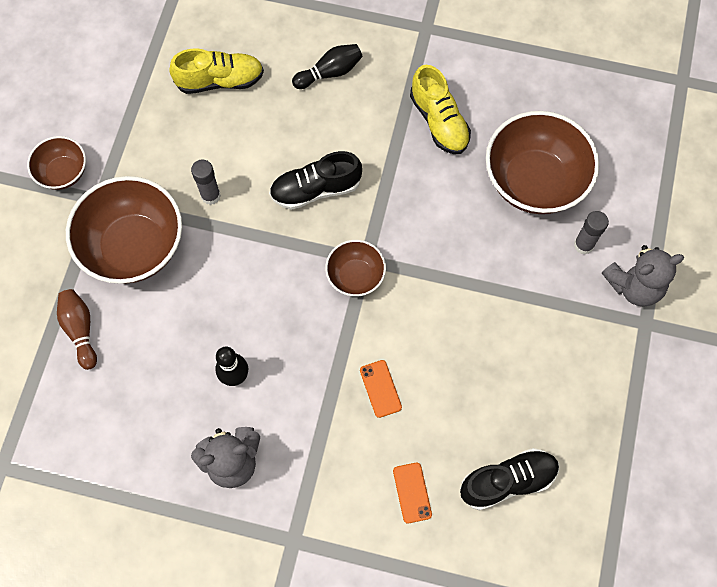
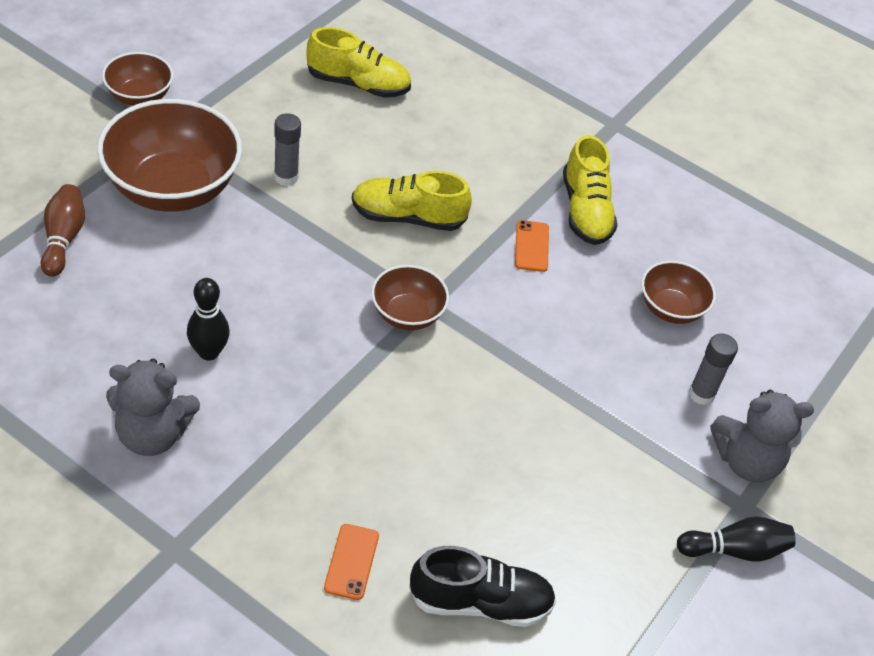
camera: 15 degrees right, 20 degrees down
(315, 189) = (407, 217): black shoe -> yellow shoe
(330, 72) = (484, 122): black bowling pin -> black bowling pin (735, 550)
(380, 388) = (374, 436): orange phone -> orange phone (531, 246)
(534, 181) = (671, 309): brown bowl -> brown bowl, size x0.53

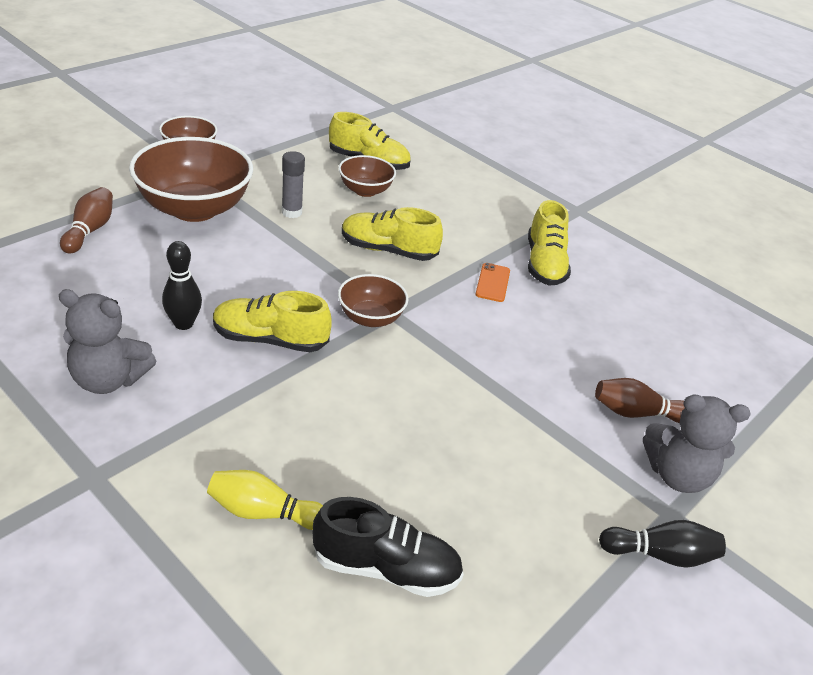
camera: 10 degrees right, 10 degrees down
(306, 359) = (270, 339): none -> yellow shoe
(351, 562) = (263, 512): orange phone -> yellow bowling pin
(671, 309) = (613, 343): brown bowl -> brown bowl (365, 190)
(701, 394) = (636, 413): grey glue stick -> brown bowling pin

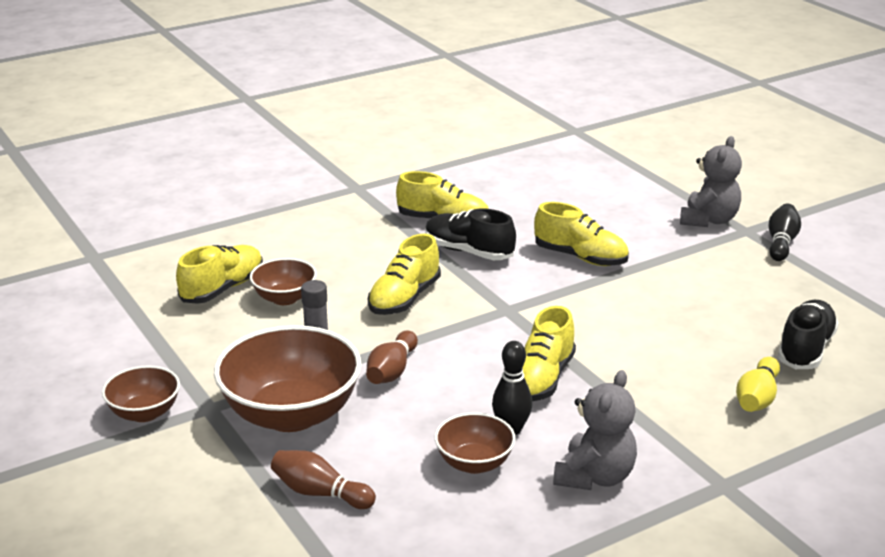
camera: 70 degrees left, 10 degrees down
(370, 318) = (514, 321): brown bowl -> brown bowl (474, 463)
(492, 283) = (468, 251): orange phone -> black shoe
(521, 361) = (580, 257): none -> yellow shoe
(636, 413) = (644, 221): brown bowling pin -> brown bowling pin (392, 371)

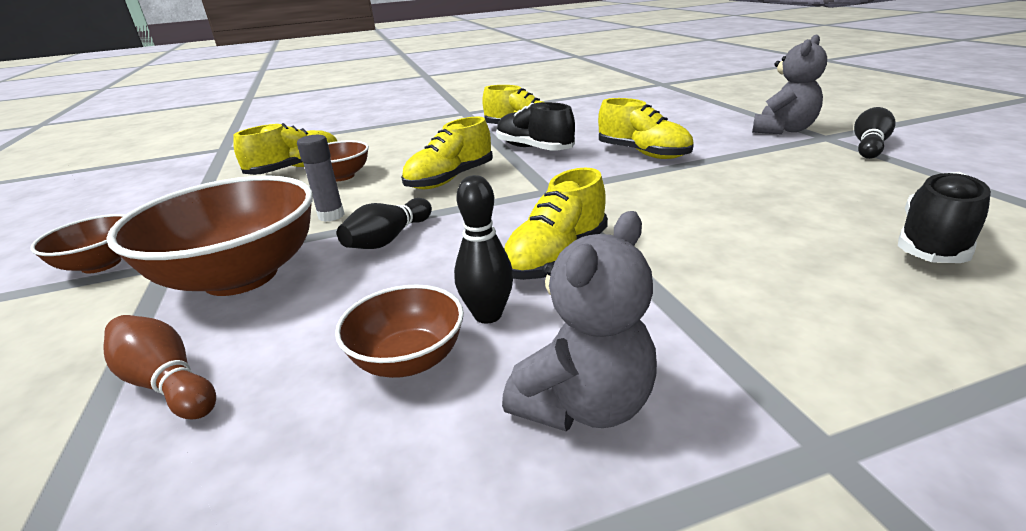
camera: 15 degrees right, 0 degrees up
(392, 371) = (388, 239): brown bowling pin -> black bowling pin
(757, 398) = (870, 300): yellow bowling pin -> none

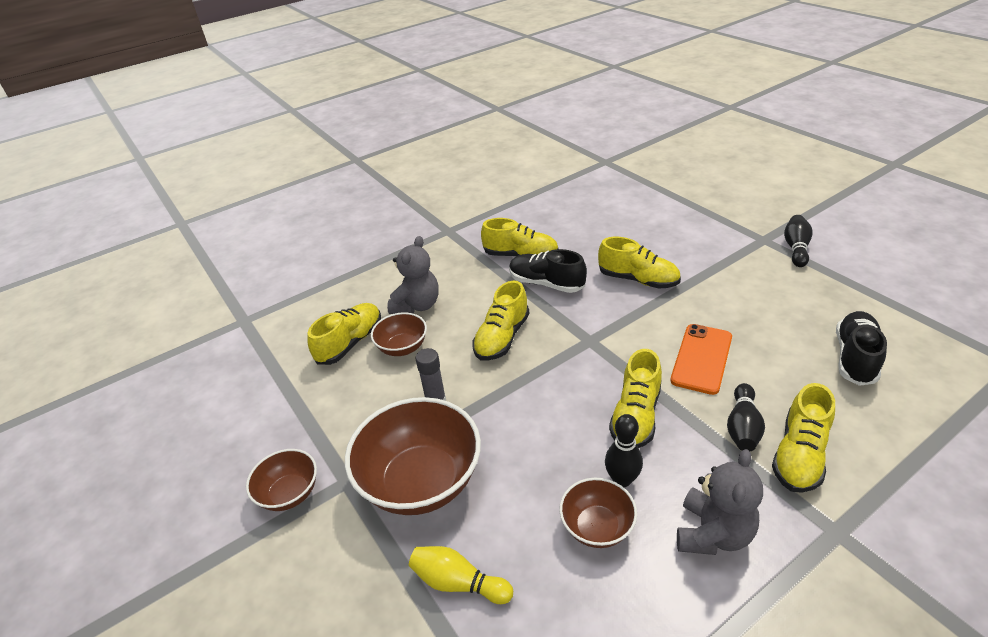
camera: 15 degrees left, 10 degrees up
(167, 383) = (458, 582): brown bowling pin -> yellow bowling pin
(388, 239) = (503, 420): black bowling pin -> black bowling pin (742, 427)
(685, 218) = (701, 358): none -> orange phone
(783, 130) = (731, 232): grey teddy bear -> grey teddy bear (417, 305)
(793, 333) = (799, 455): none -> yellow shoe

